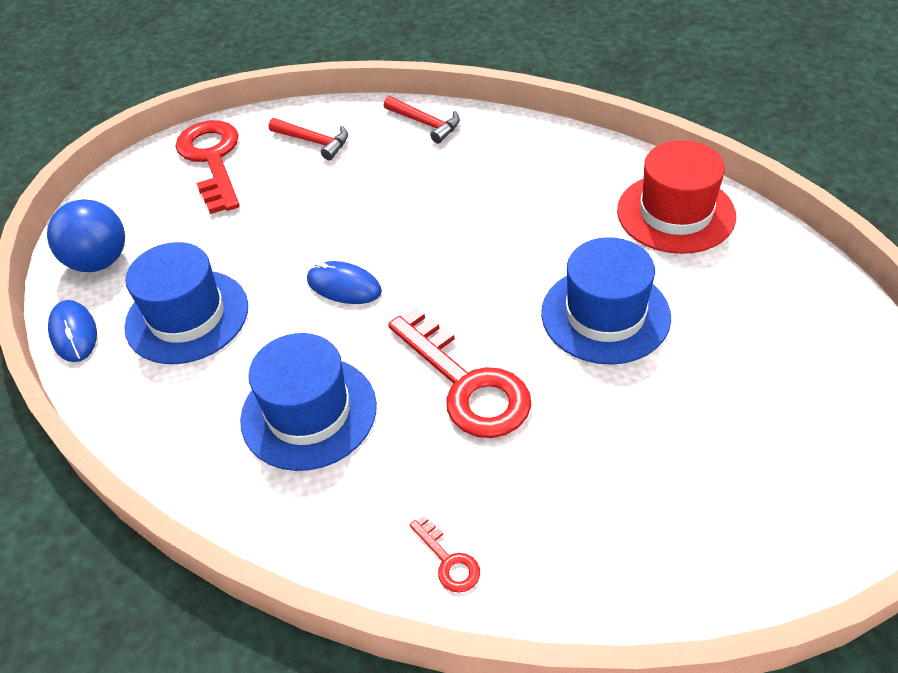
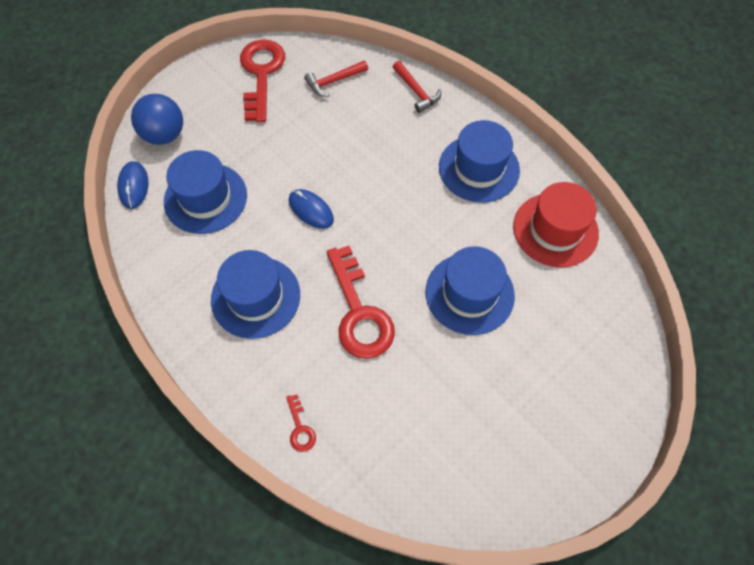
camera: 15 degrees right, 15 degrees up
(313, 141) = (334, 81): red hammer -> red hammer turned 105 degrees clockwise
(545, 178) = (479, 168): none -> blue hat

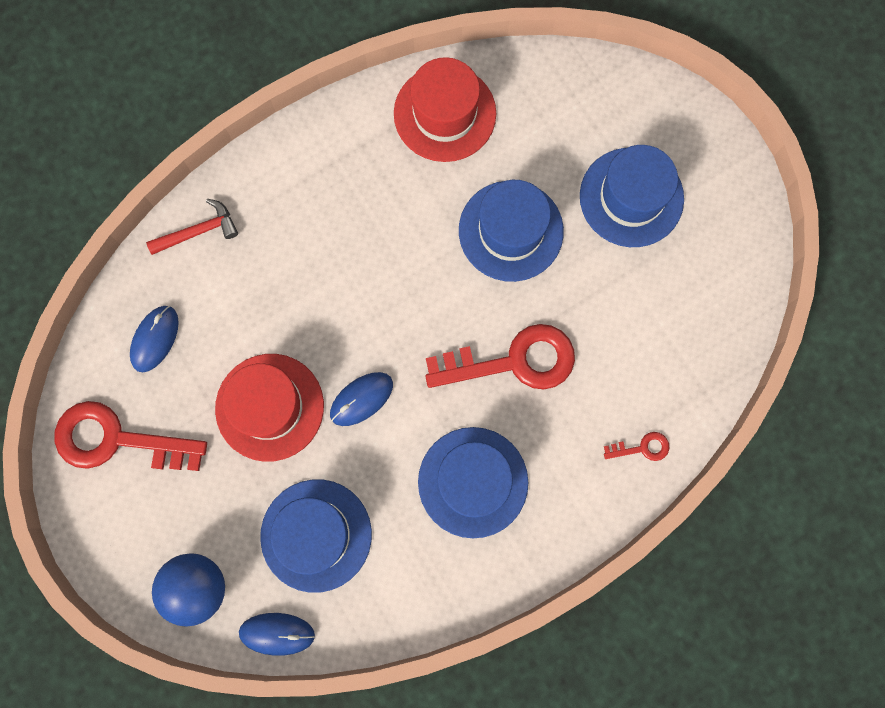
camera: 80 degrees left, 15 degrees up
(296, 154) = (269, 407): none -> red hat
(334, 81) = (155, 339): red hammer -> blue mouse
(479, 168) = (340, 180): blue hat -> blue hat (631, 197)

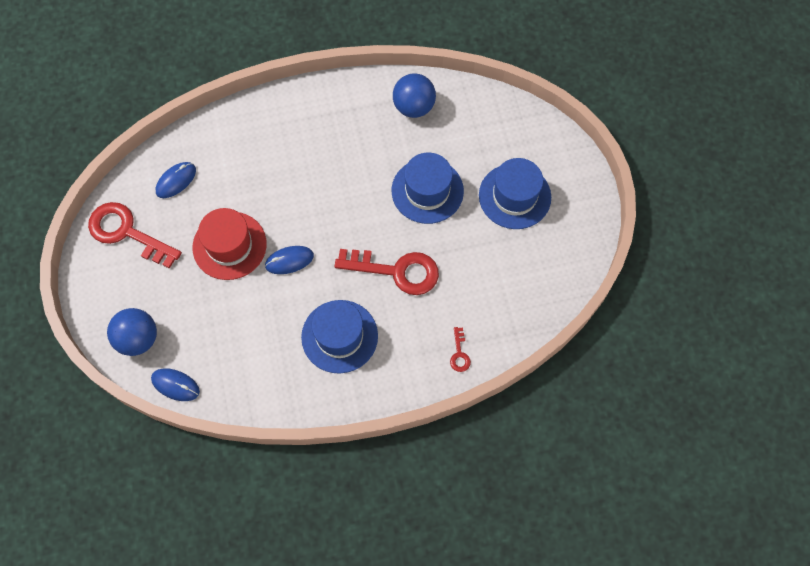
camera: 20 degrees right, 10 degrees down
(198, 231) = (230, 126): red hammer -> none
(316, 535) = (226, 333): blue hat -> none
(445, 113) = (414, 107): red hat -> blue ball
(642, 448) = (459, 354): red key -> red key turned 75 degrees clockwise

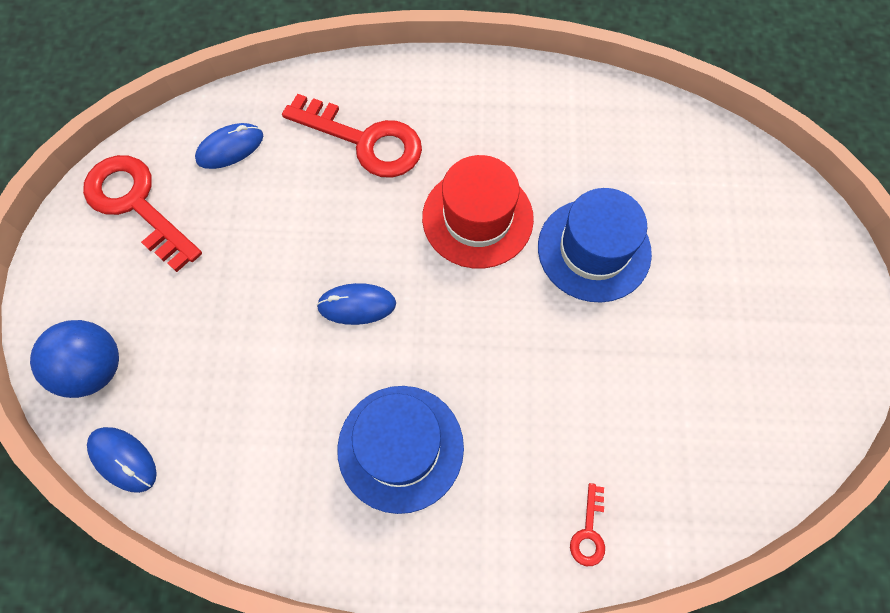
camera: 15 degrees right, 0 degrees up
(229, 245) = (275, 260): red hat -> red hat (477, 218)
(397, 271) = (518, 363): red key -> red key (365, 141)
(414, 107) = (600, 122): blue ball -> none
(514, 196) = (729, 291): blue hat -> none

